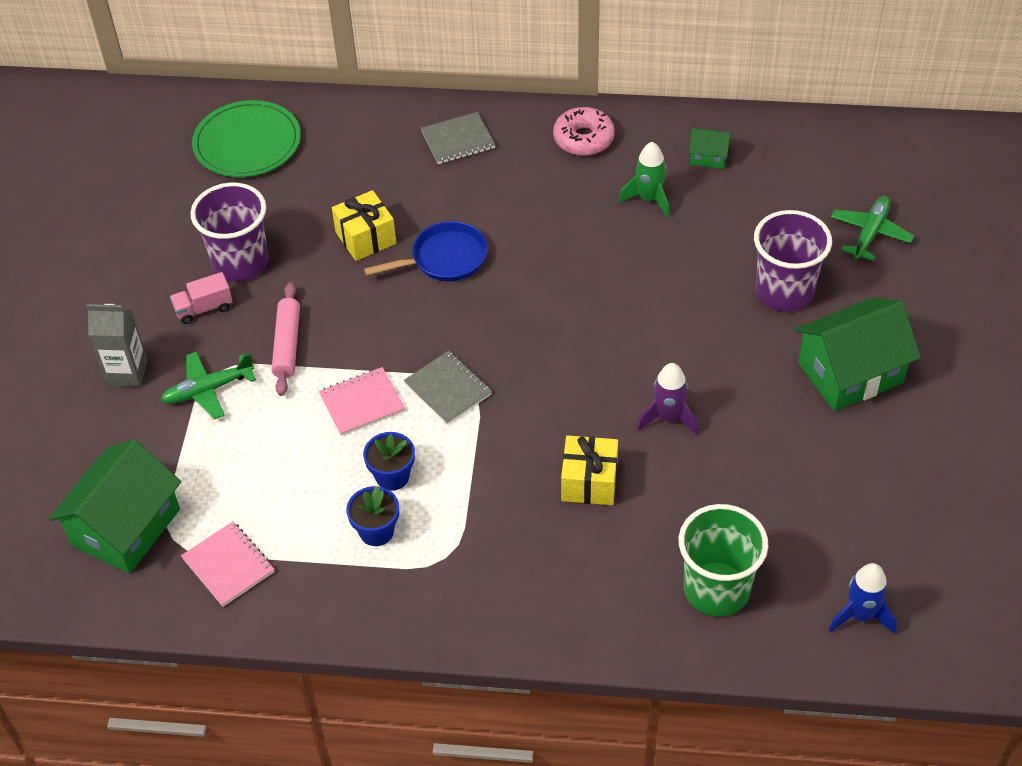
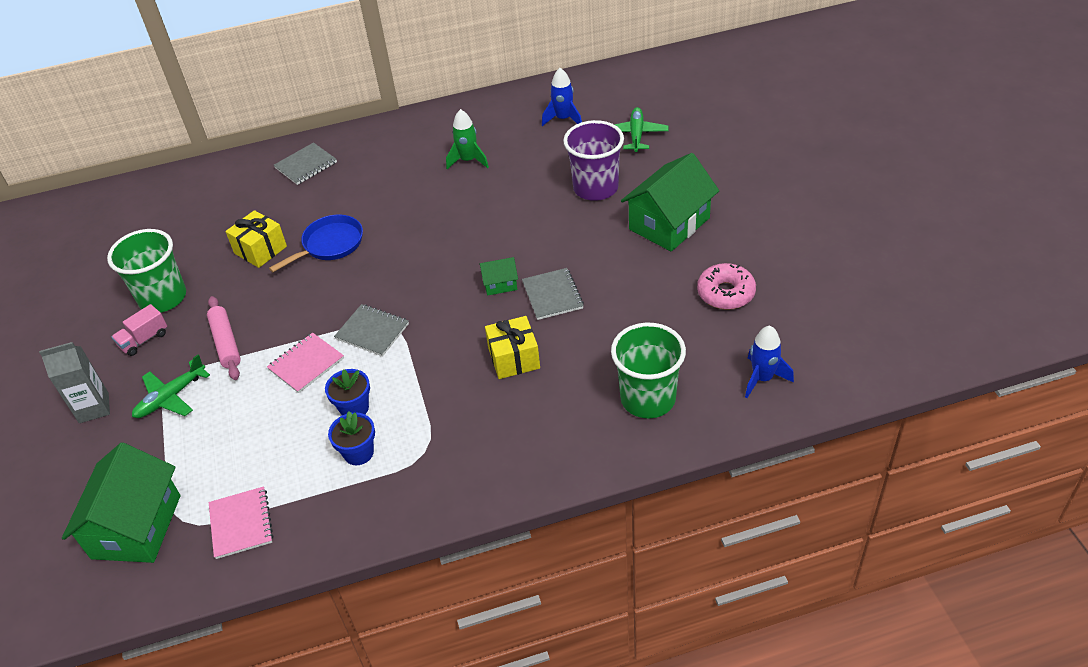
camera: 20 degrees left, 5 degrees down
(228, 565) = (241, 524): pink notebook -> pink notebook turned 45 degrees clockwise
(240, 262) = (163, 298): purple cup -> green cup
(247, 143) = (136, 215): green plate -> none
(583, 139) = (401, 137): pink donut -> pink donut (725, 293)
(668, 418) = (552, 295): purple rocket -> grey notebook
(708, 157) = (499, 122): green house -> green house (500, 284)
(790, 179) = (563, 119): none -> blue rocket

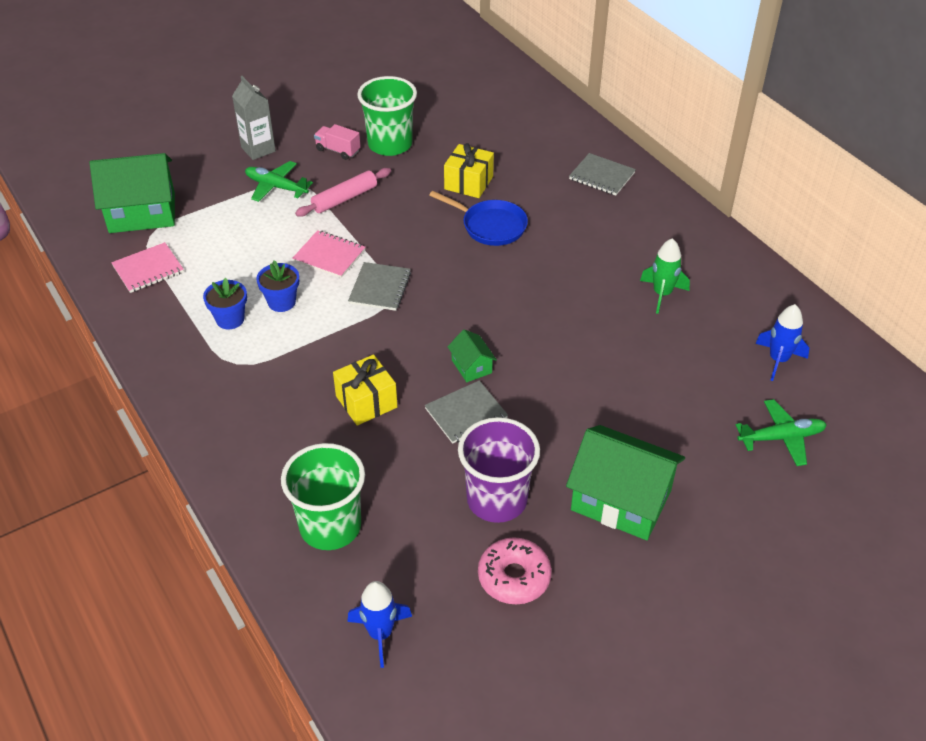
camera: 70 degrees right, 0 degrees up
(595, 188) = (659, 416): purple cup -> purple cup (497, 500)

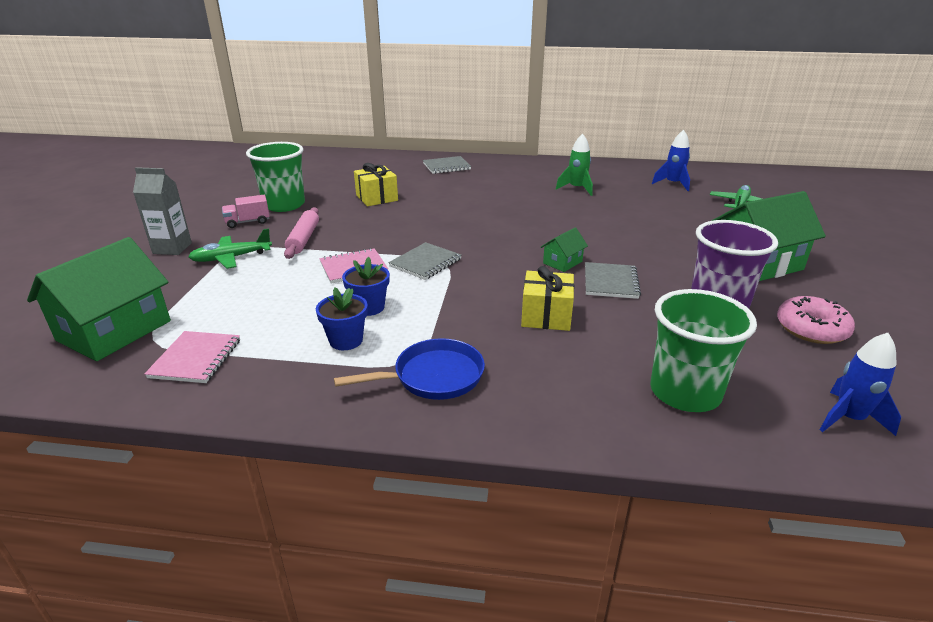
camera: 50 degrees left, 15 degrees down
(380, 288) = (425, 263): grey notebook -> grey notebook turned 75 degrees clockwise
(471, 366) = (562, 262): green house -> green house turned 60 degrees counterclockwise
(490, 226) = (431, 207): blue pan -> blue pan (433, 377)

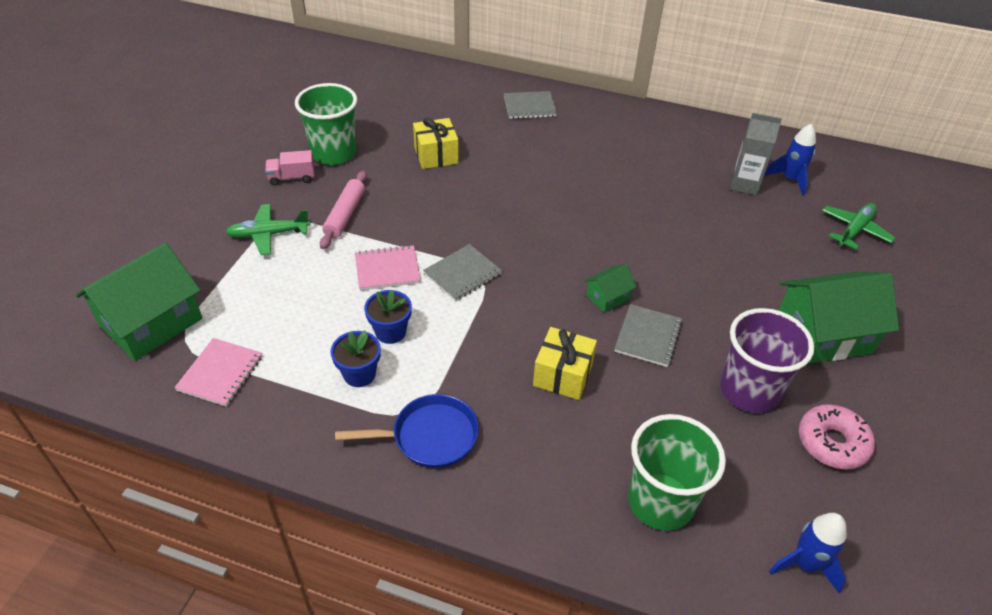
camera: 10 degrees right, 15 degrees up
(172, 248) = (212, 209): grey carton -> grey carton (744, 184)
(576, 189) = (669, 171): green rocket -> none

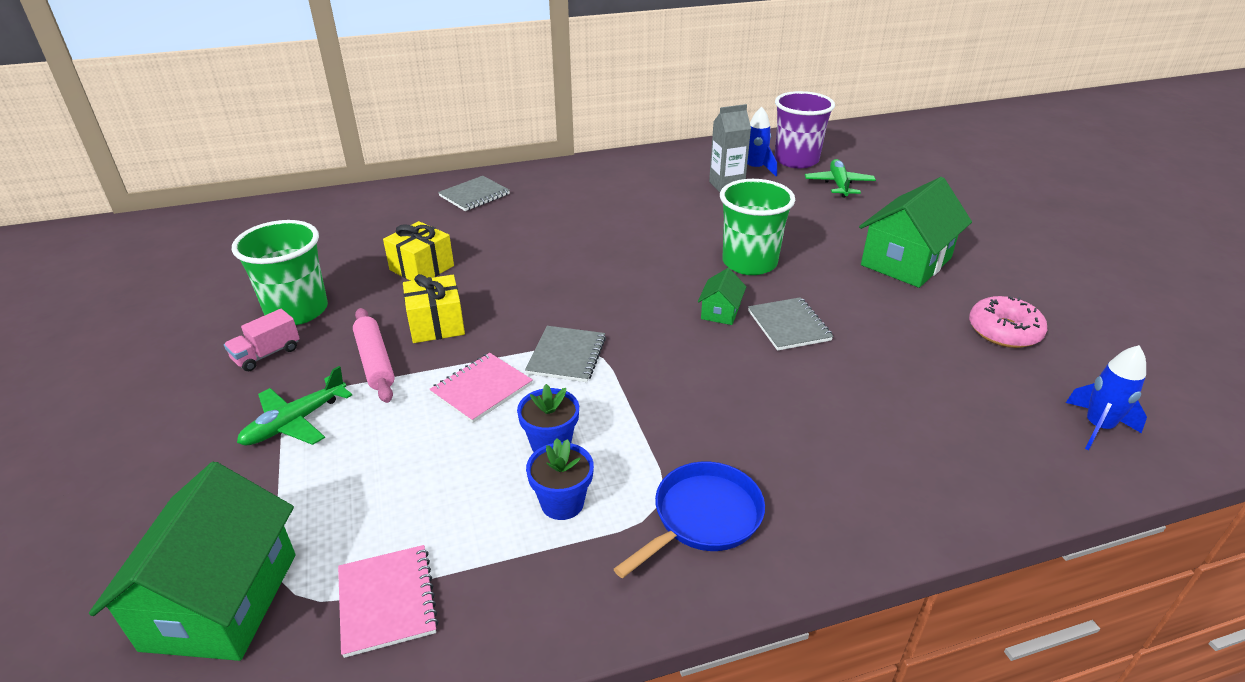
camera: 35 degrees left, 10 degrees down
(562, 375) = (758, 392): yellow gift -> yellow gift (436, 324)
(660, 501) = (953, 446): green cup -> green cup (749, 263)
(749, 390) = (908, 325): purple cup -> purple cup (796, 160)

